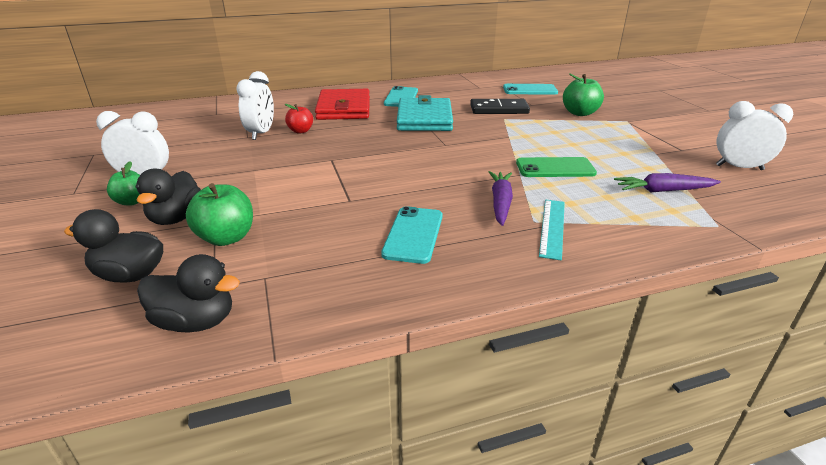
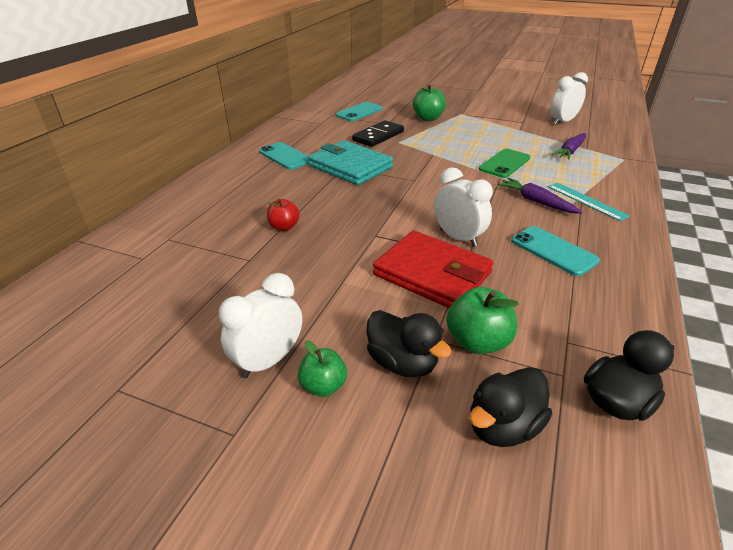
camera: 50 degrees left, 5 degrees up
(261, 133) = (254, 249): white clock -> white clock (458, 238)
(344, 108) = (264, 188): red wallet -> red wallet (432, 273)

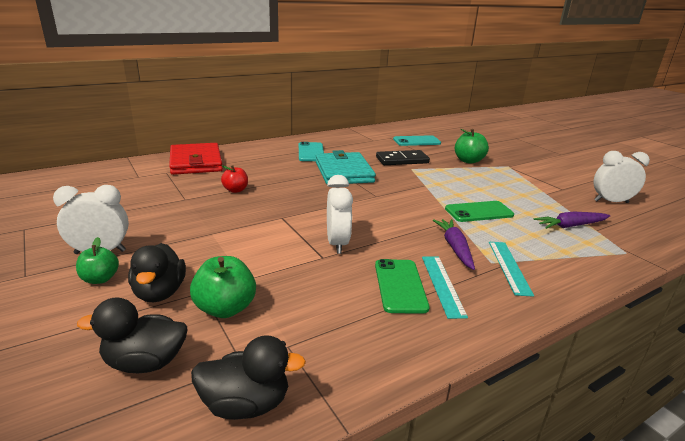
camera: 35 degrees right, 10 degrees down
(432, 273) = (275, 255): red wallet -> red wallet (196, 162)
(553, 251) = (400, 286): turquoise phone -> green phone
(574, 235) = (442, 285): none -> turquoise ruler

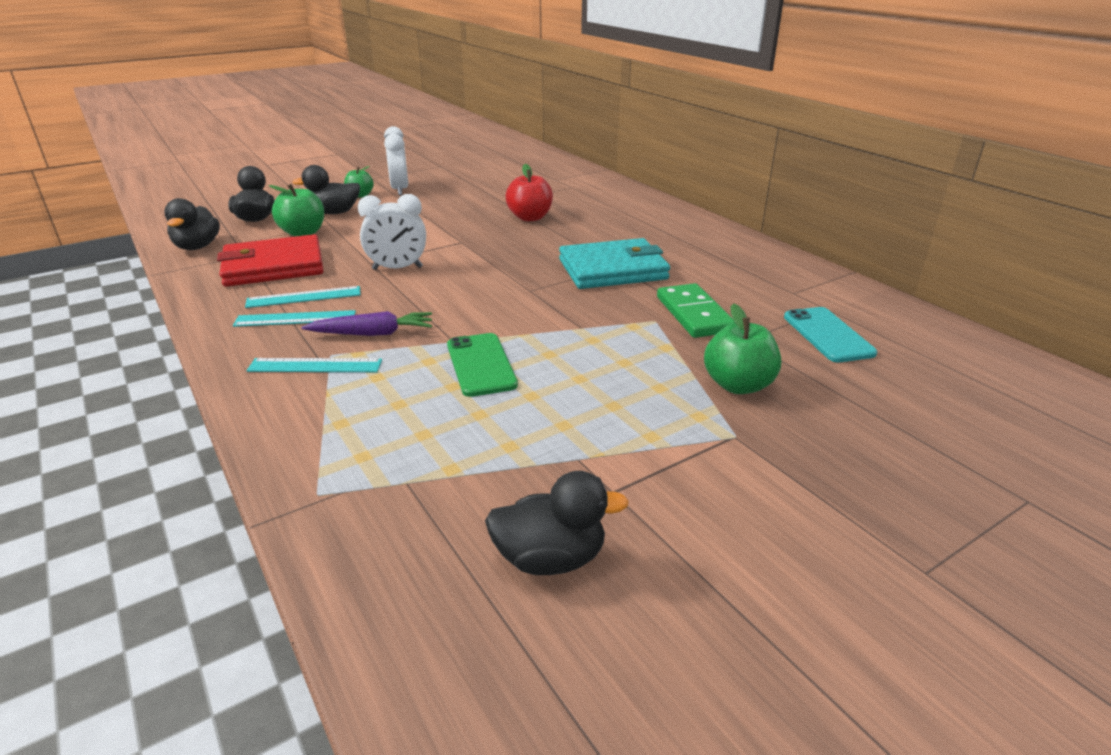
camera: 90 degrees right, 5 degrees up
(196, 162) = (607, 194): red wallet -> red wallet (274, 266)
(235, 190) = (530, 217): red apple -> red apple, size x1.53
(311, 152) = (685, 247): turquoise phone -> none
(400, 286) = (304, 297): green phone -> turquoise ruler
(402, 160) = (694, 314): black domino -> green domino
(570, 226) = (426, 453): purple carrot -> none
(611, 202) = (550, 558): white clock -> black duck

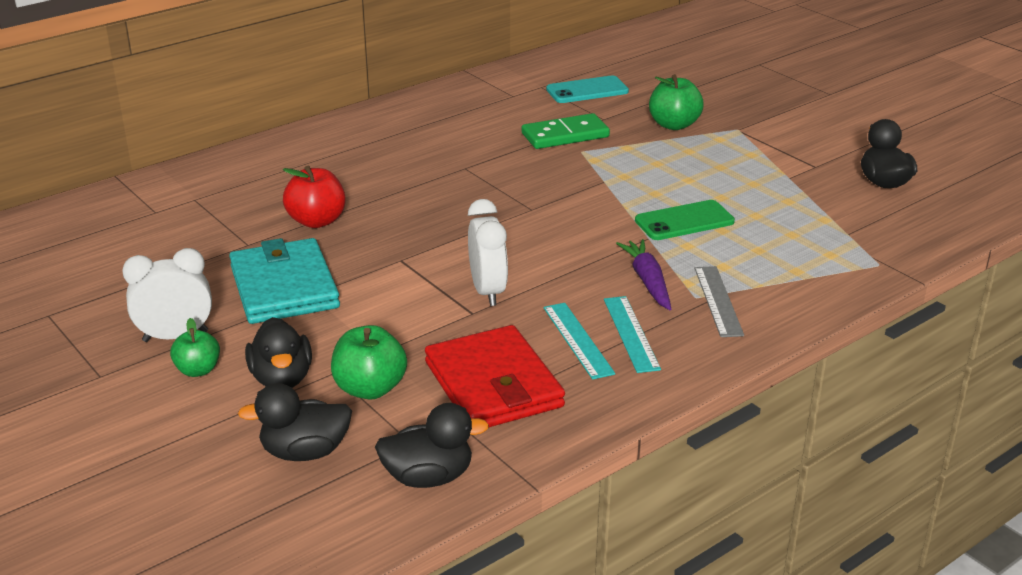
camera: 95 degrees left, 0 degrees up
(315, 365) = (718, 301): turquoise ruler -> grey ruler
(612, 269) = (474, 169): turquoise wallet -> turquoise wallet (284, 287)

